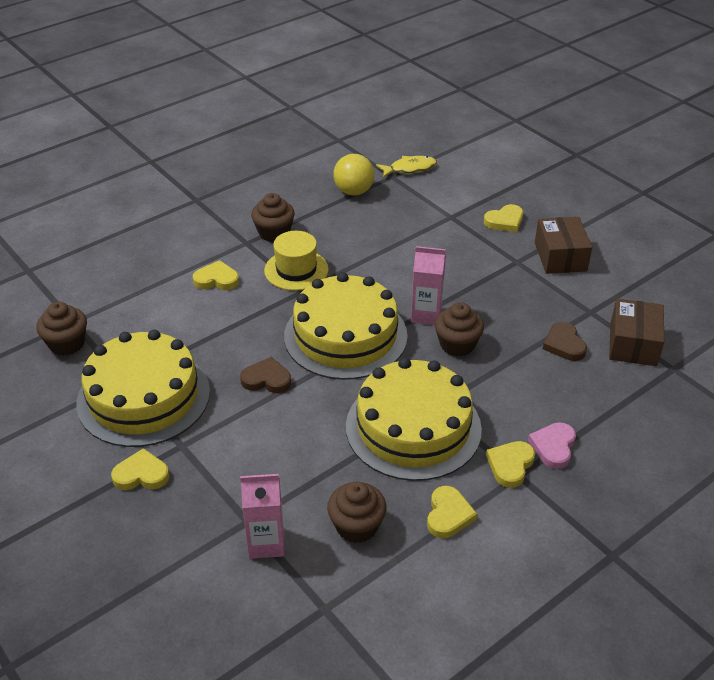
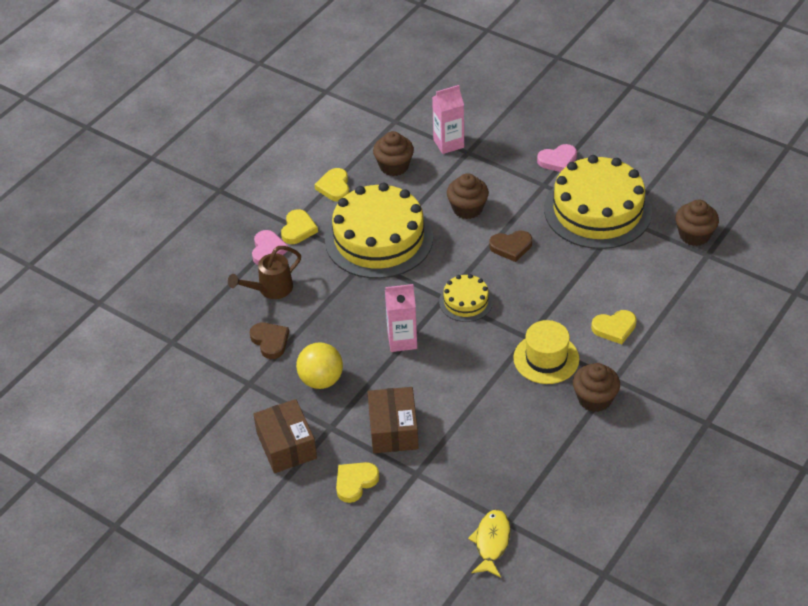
camera: 165 degrees right, 5 degrees up
(141, 474) = (558, 160): yellow heart -> pink heart
(345, 335) = (466, 301): yellow cake -> yellow cake, size x0.48
(354, 191) = (540, 483): yellow ball -> yellow ball (321, 380)
(409, 169) = (491, 542): yellow fish -> yellow fish turned 135 degrees clockwise
(457, 344) = (365, 317): brown cupcake -> brown cupcake (467, 208)
(557, 398) = (270, 289): none -> brown watering can
(633, 344) = (208, 357): brown box -> brown box (393, 429)

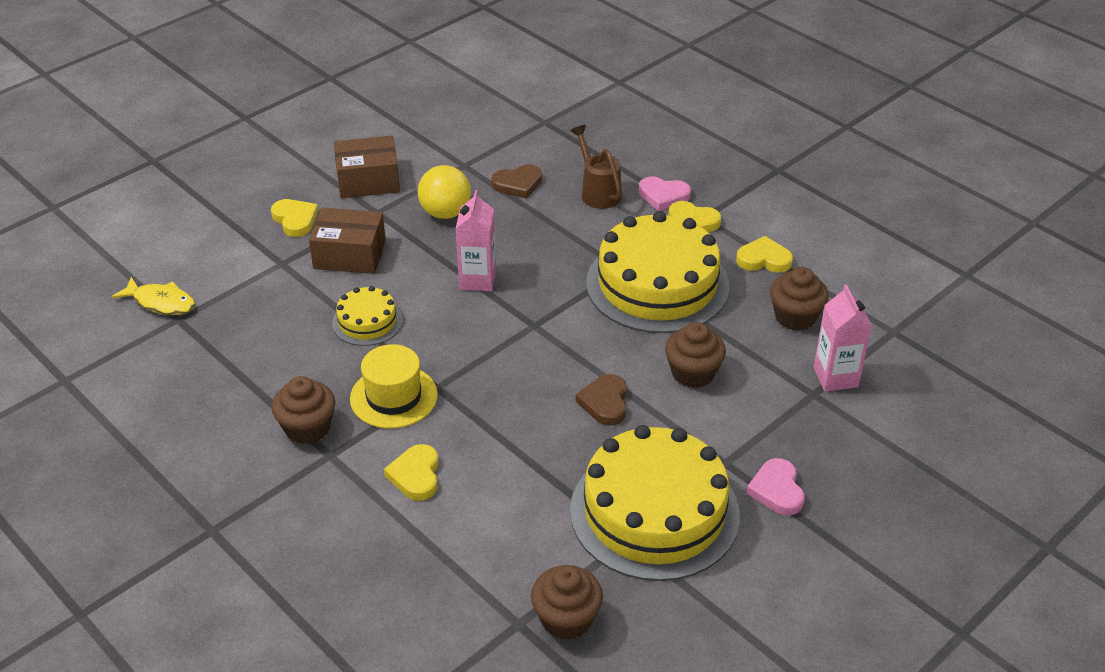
camera: 100 degrees right, 5 degrees down
(466, 301) = (520, 342): yellow cake -> yellow cake (367, 321)

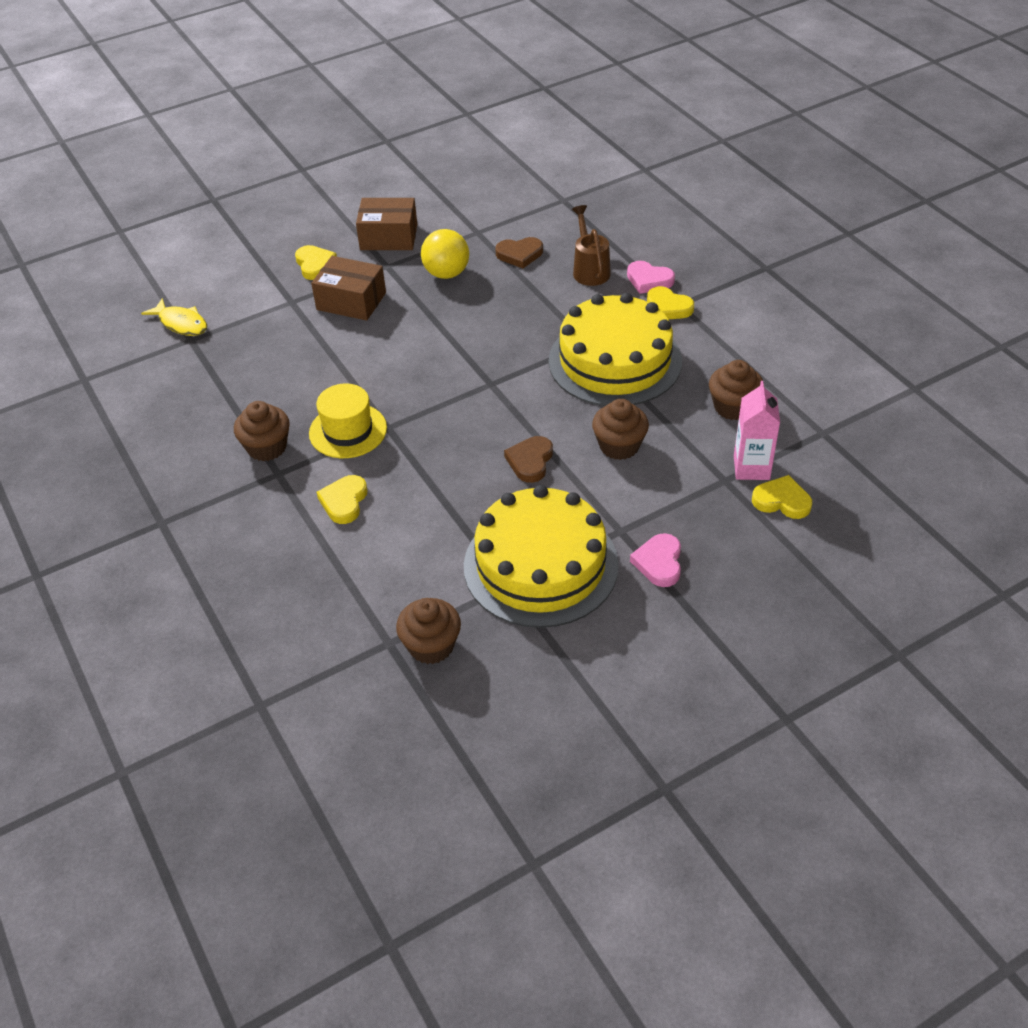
camera: 15 degrees right, 5 degrees up
(367, 321) = (347, 362): yellow cake -> none
(477, 280) = (455, 337): pink carton -> none
(764, 259) = (722, 350): yellow heart -> yellow heart (782, 501)

